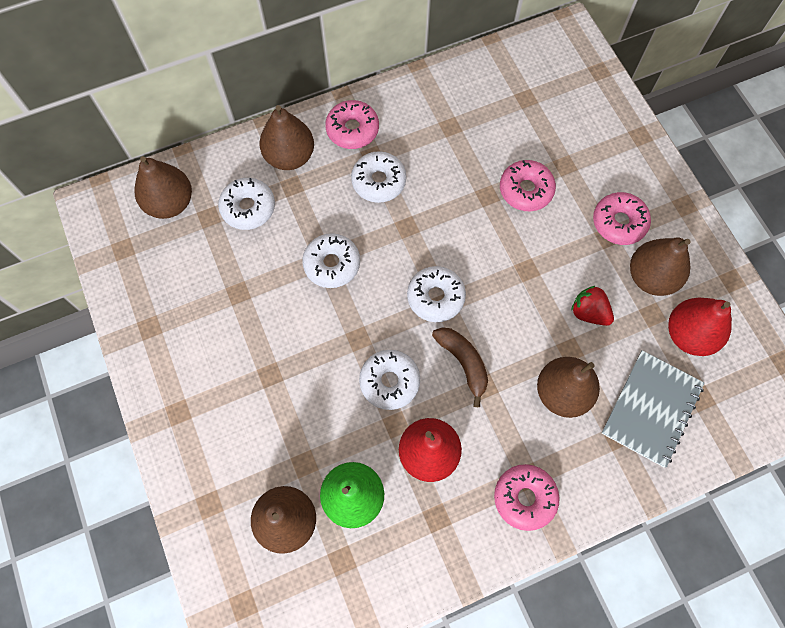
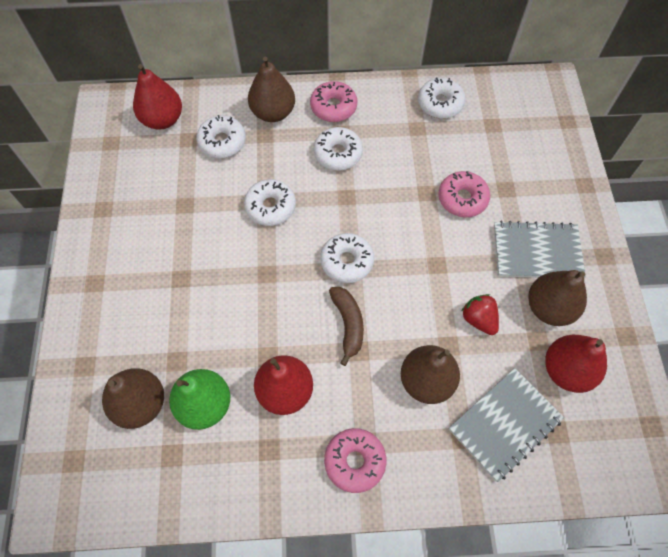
camera: 20 degrees right, 5 degrees down
(170, 203) = (163, 120): brown pear -> red pear
(389, 382) = (277, 318): white donut -> white donut (440, 103)
(619, 222) = (537, 251): pink donut -> grey notebook

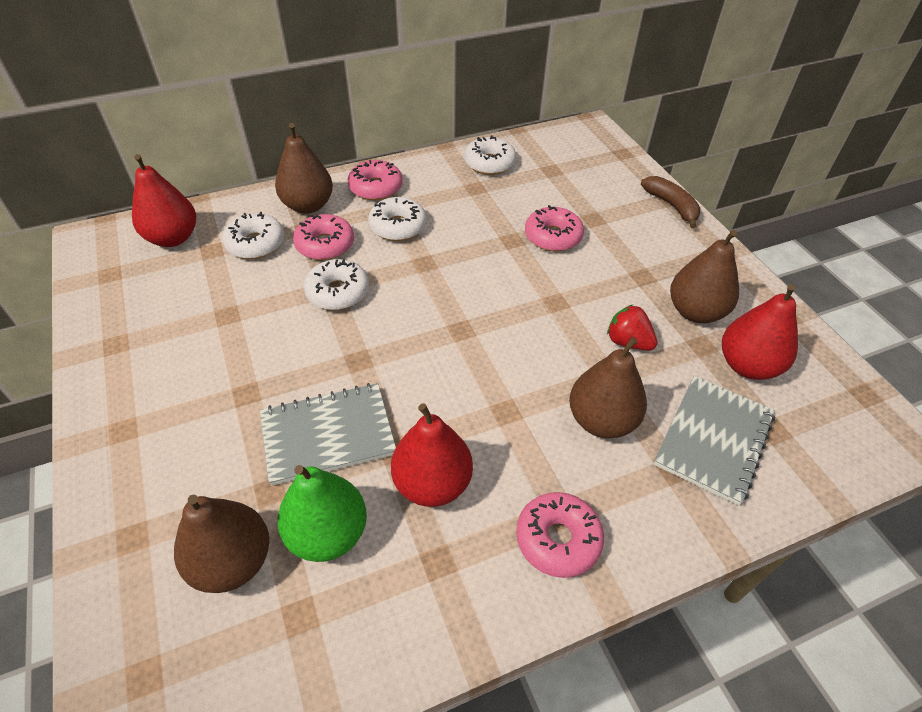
camera: 20 degrees left, 15 degrees down
(274, 157) = (325, 245): none -> pink donut
(347, 261) = (451, 324): white donut -> none
(348, 324) = (481, 387): brown banana -> brown banana (671, 206)
(537, 251) = (654, 265): grey notebook -> grey notebook (328, 434)

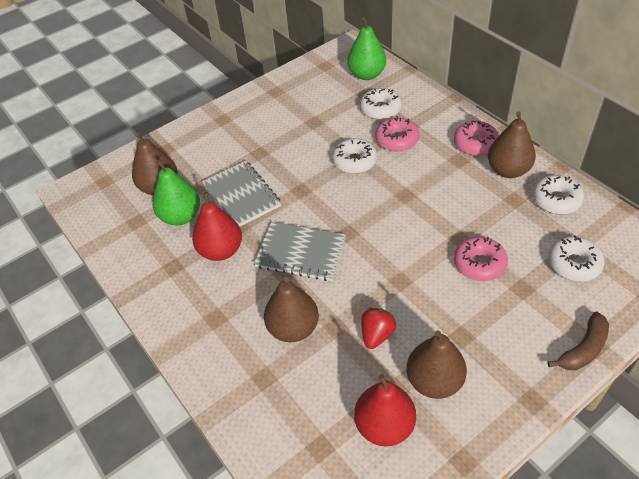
camera: 80 degrees right, 0 degrees up
(173, 238) = (366, 75): red pear -> green pear
(308, 206) = (432, 118): brown pear -> brown pear (508, 170)
(398, 226) = (437, 169): white donut -> white donut (574, 264)
(558, 539) = (197, 319): pink donut -> none
(713, 440) = (297, 403): grey notebook -> grey notebook (300, 253)

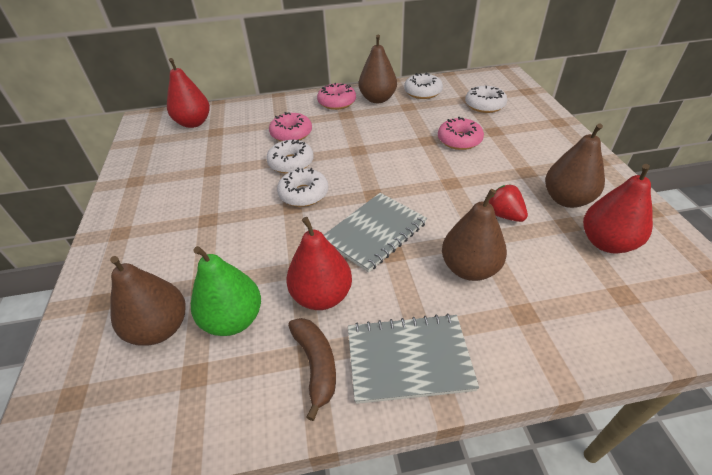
camera: 65 degrees left, 5 degrees down
(241, 195) = (255, 252): grey notebook -> grey notebook (408, 359)
(366, 75) = (193, 123): green pear -> red pear
(380, 109) = (245, 130): white donut -> white donut (303, 194)
(583, 349) = (560, 126): brown banana -> brown banana (316, 365)

